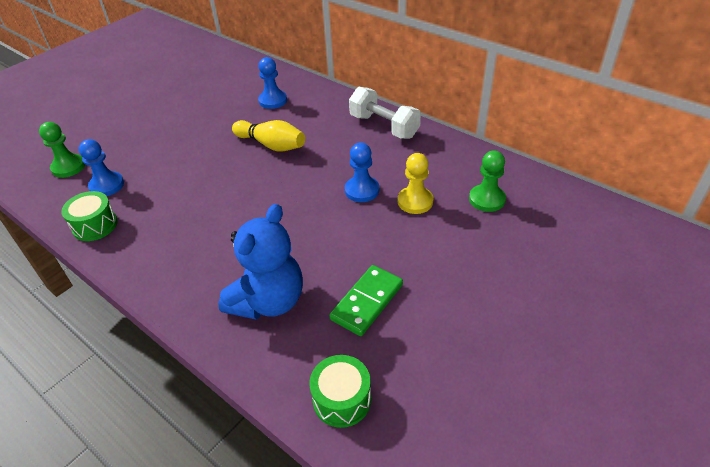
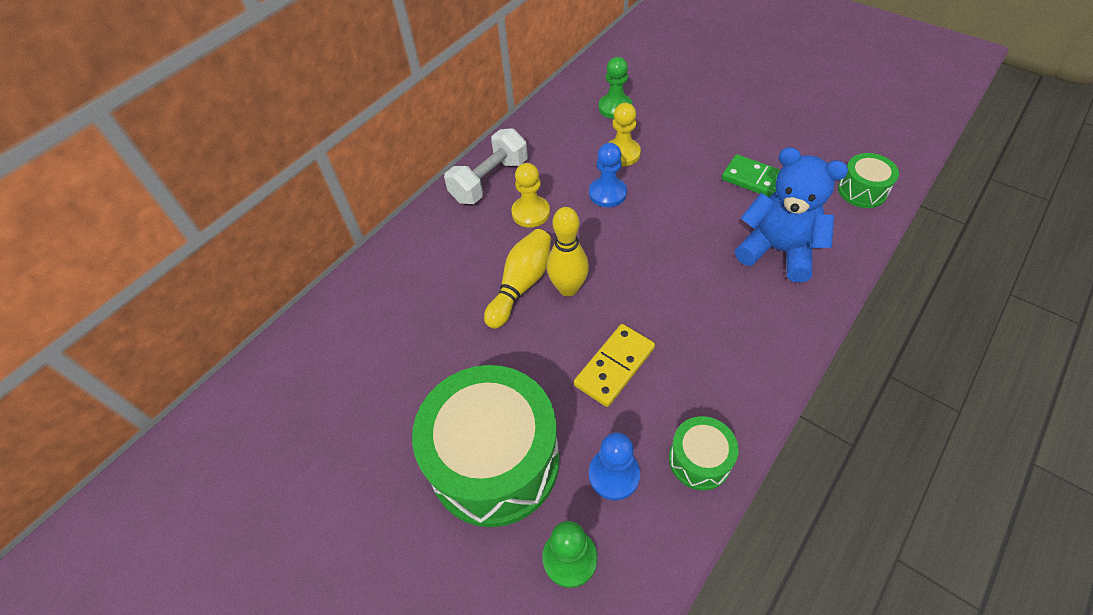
camera: 90 degrees left, 10 degrees up
(141, 138) = (494, 461): none -> green drum
(184, 188) = (614, 366): none -> yellow domino
(262, 167) = (568, 288): none -> yellow bowling pin
(273, 101) = (412, 299): blue pawn -> none
(344, 148) = (530, 213): none -> yellow pawn

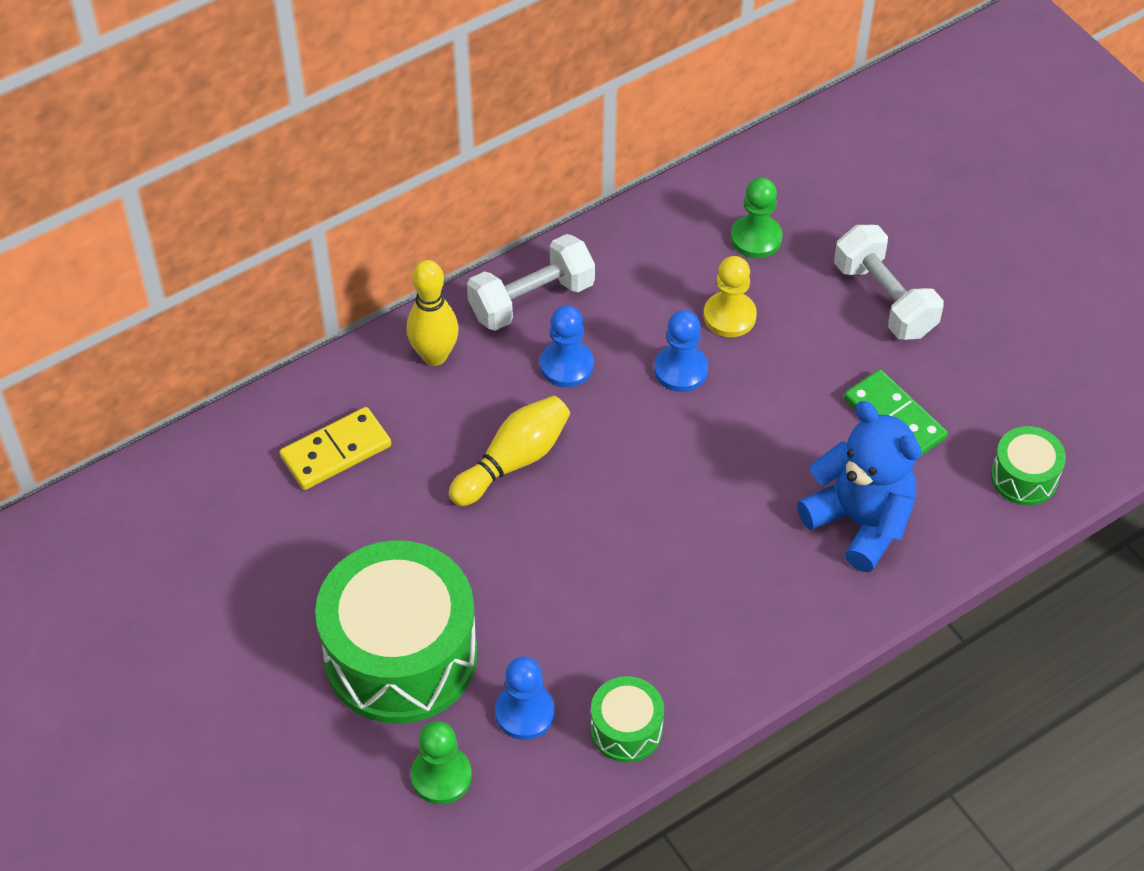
camera: 15 degrees right, 0 degrees up
(530, 213) = (566, 365): yellow pawn -> blue pawn
(568, 288) = (570, 484): yellow bowling pin -> yellow bowling pin (434, 355)
(614, 366) = (581, 597): yellow domino -> yellow domino (336, 452)
(711, 118) = (884, 299): none -> white dumbbell

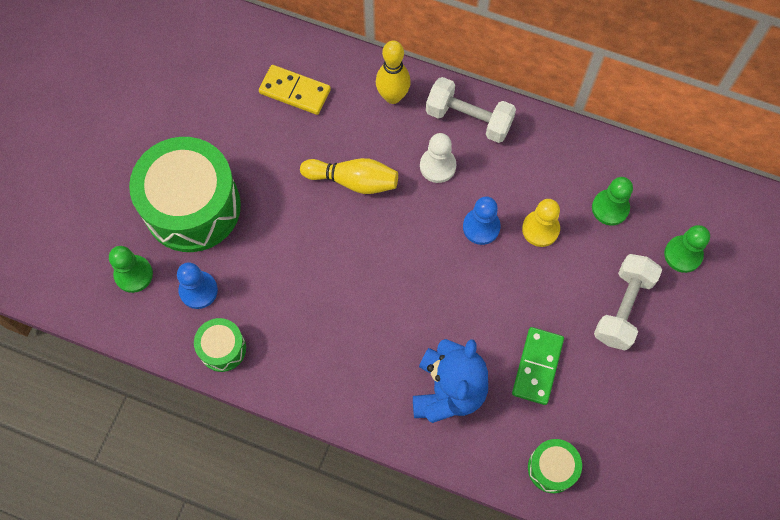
camera: 55 degrees right, 15 degrees up
(566, 365) = (437, 166): blue pawn -> white pawn
(863, 209) = (683, 254): none -> green pawn

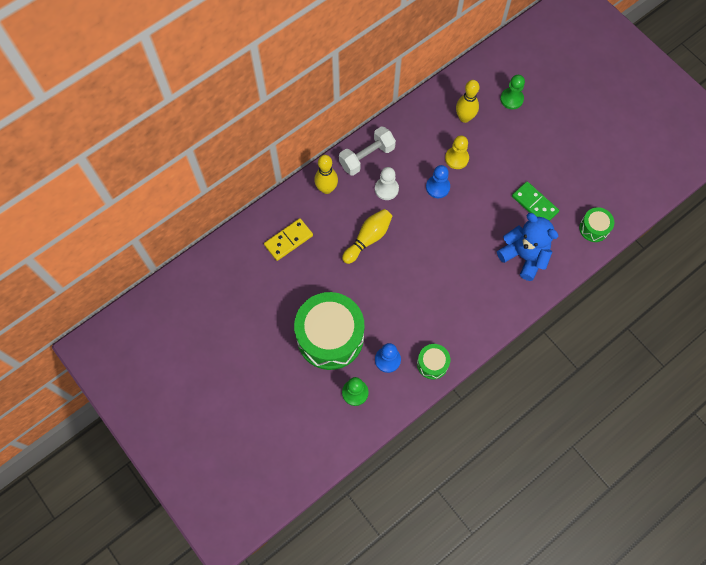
camera: 60 degrees left, 0 degrees up
(610, 208) = (464, 117): green pawn -> yellow bowling pin
(623, 308) = (525, 144): white dumbbell -> none

